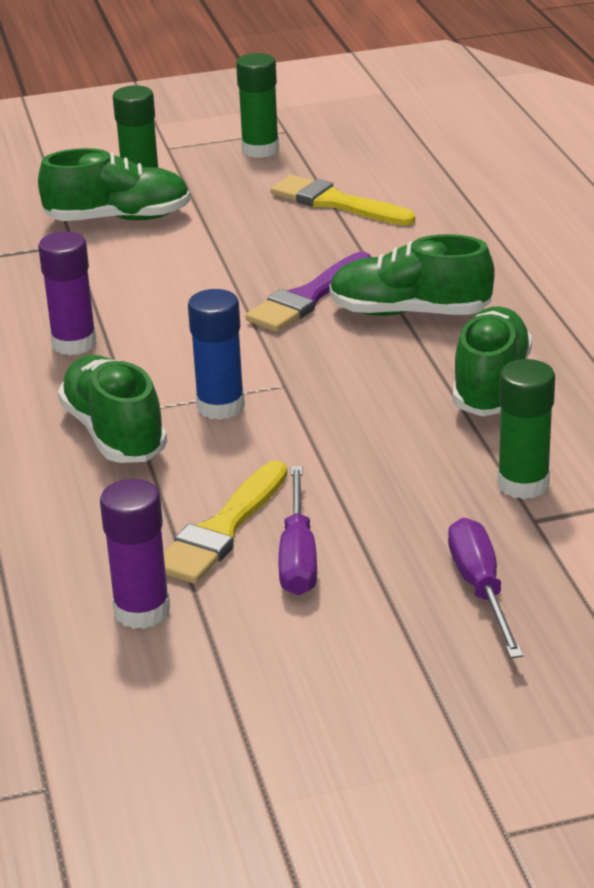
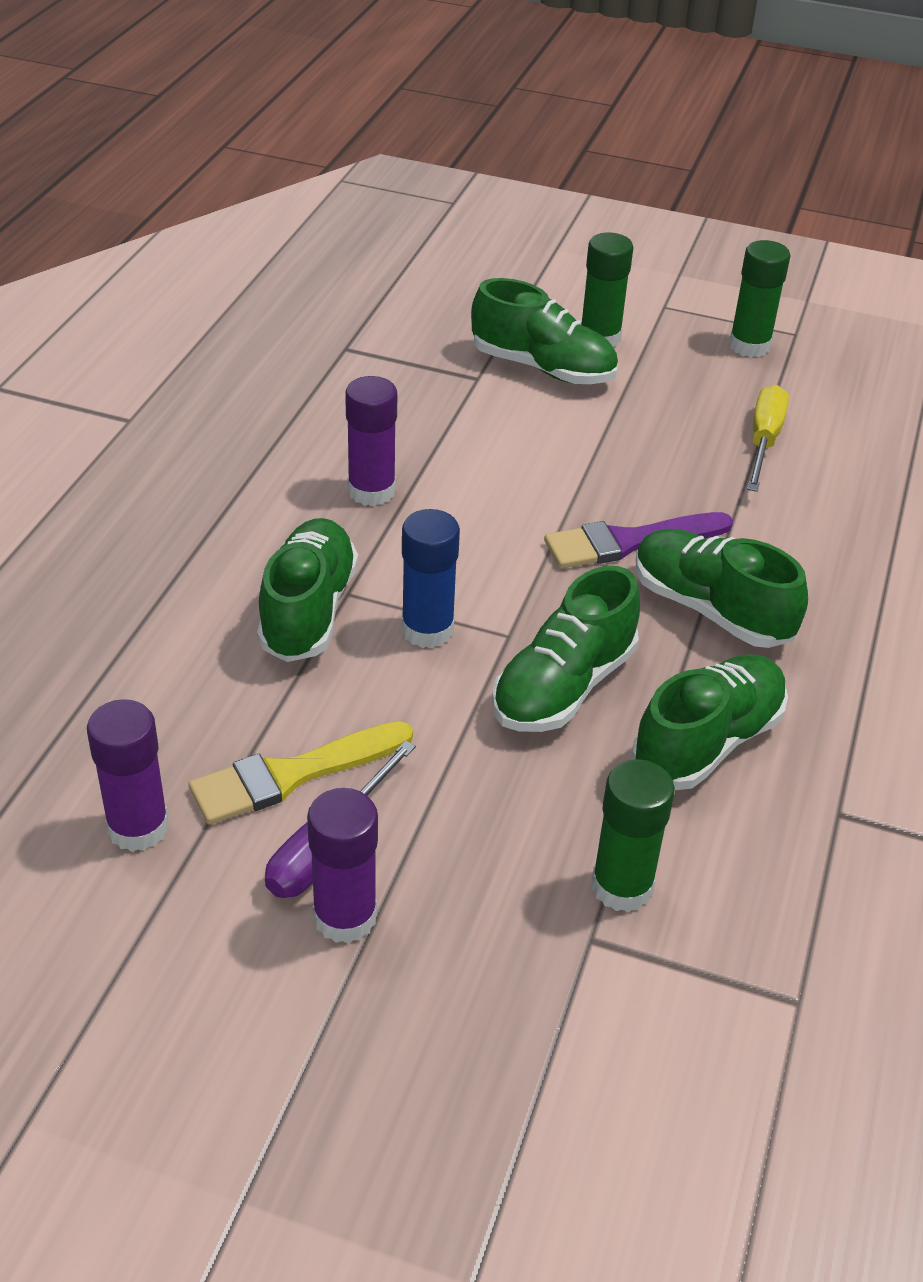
camera: 30 degrees right, 10 degrees up
(336, 203) = (764, 441): yellow brush -> yellow screwdriver
(357, 586) = (345, 917): none -> purple glue stick
(358, 397) = (563, 686): none -> green shoe
(481, 589) = (455, 994): purple screwdriver -> none

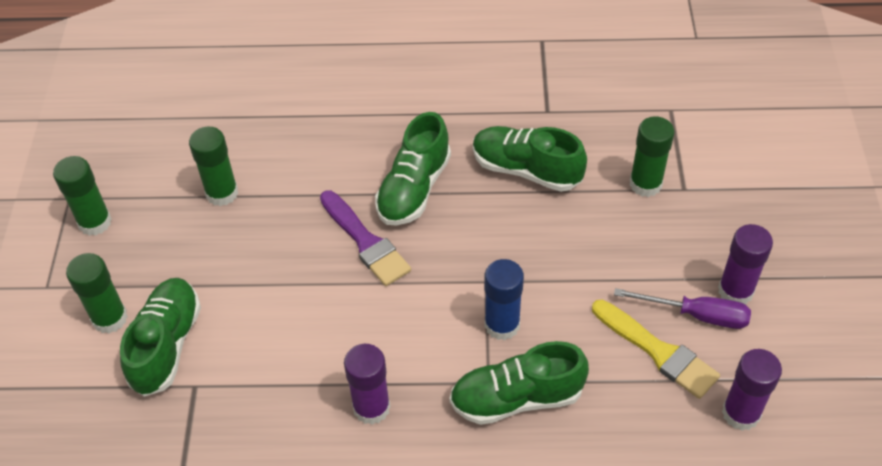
camera: 105 degrees left, 10 degrees up
(563, 686) = (516, 242): green shoe -> none
(764, 441) = (222, 193): yellow screwdriver -> green glue stick

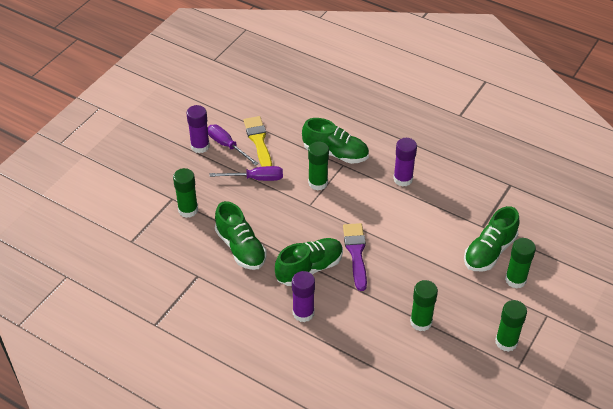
camera: 150 degrees left, 5 degrees down
(502, 325) = (318, 183): blue glue stick -> green glue stick
(600, 281) = (256, 178): none -> purple screwdriver
(741, 413) = (248, 107): purple glue stick -> purple glue stick (303, 313)

